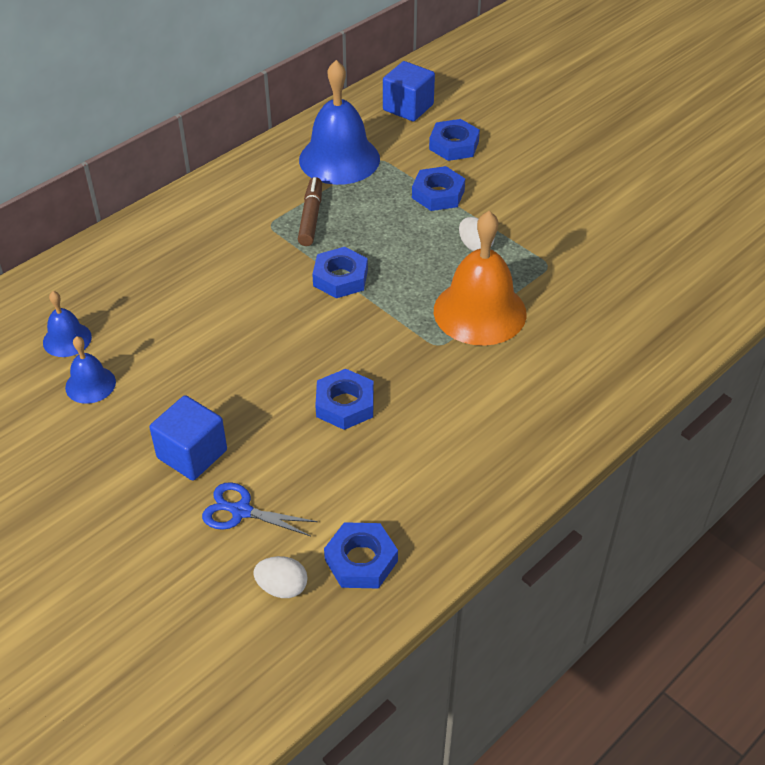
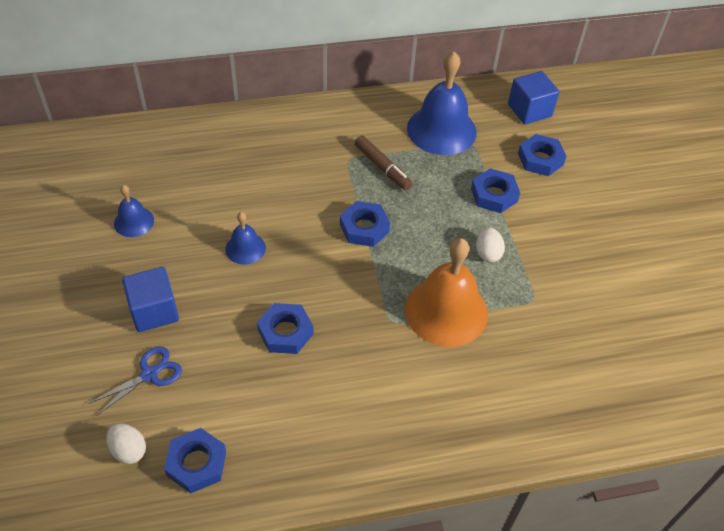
camera: 30 degrees right, 5 degrees up
(67, 339) = (146, 180): blue bell -> blue bell (245, 248)
(240, 511) = (150, 374): blue scissors -> blue scissors turned 90 degrees clockwise
(311, 217) = (382, 168): brown marker -> brown marker turned 105 degrees clockwise

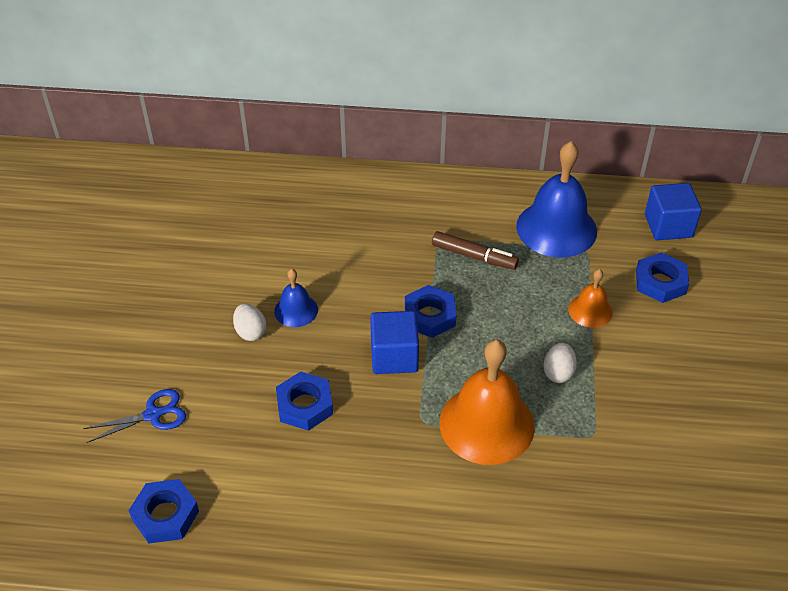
camera: 20 degrees right, 5 degrees down
(129, 450) = (105, 485): white egg -> white egg (250, 332)
(134, 221) = (194, 260): blue bell -> none
(154, 311) = (181, 353): blue cube -> blue cube (394, 356)
(382, 168) = (474, 256): brown marker -> brown marker turned 45 degrees counterclockwise
(494, 195) = (590, 310): blue nut -> orange bell

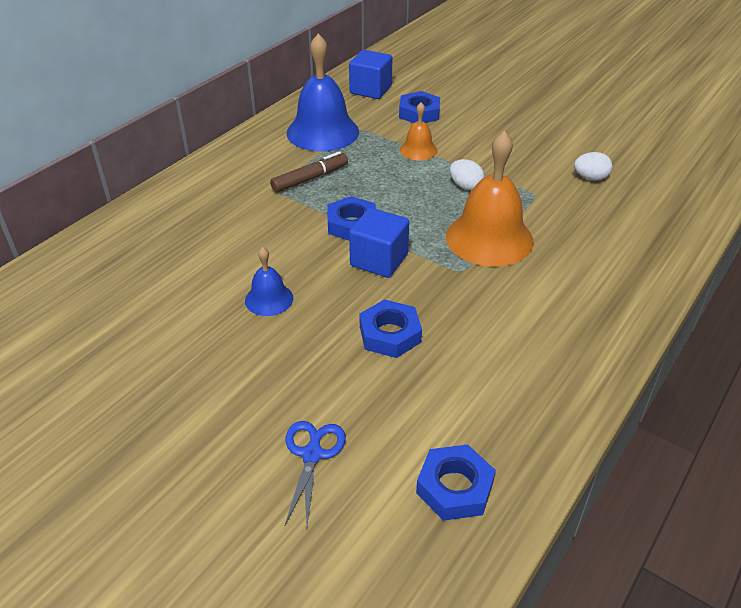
camera: 60 degrees left, 5 degrees down
(250, 332) = (267, 339): white egg -> white egg (590, 178)

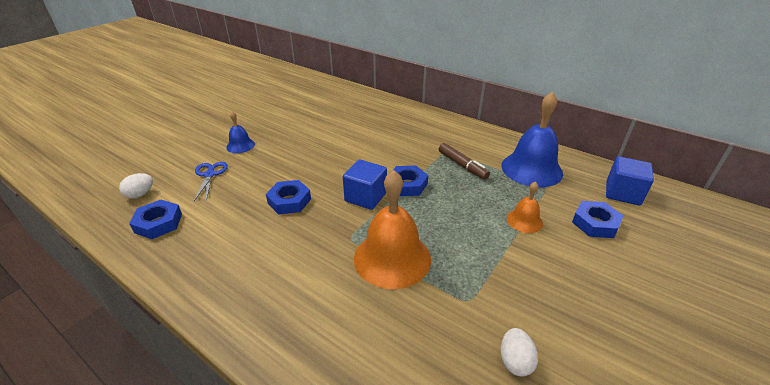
camera: 90 degrees right, 5 degrees down
(269, 299) = (331, 156): blue bell -> blue bell (240, 145)
(312, 454) = (210, 174): blue scissors -> blue scissors turned 105 degrees counterclockwise
(465, 186) = (471, 248): white egg -> white egg (140, 194)

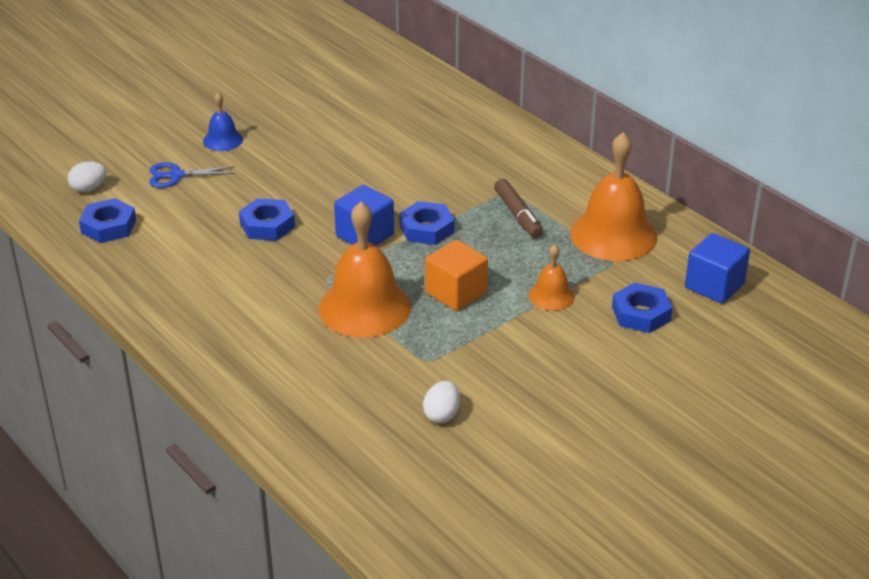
camera: 15 degrees right, 0 degrees up
(210, 174) = (175, 176): blue scissors -> blue scissors turned 105 degrees counterclockwise
(455, 231) = (456, 293): none -> orange cube
(531, 169) = (613, 235): blue bell -> orange bell

